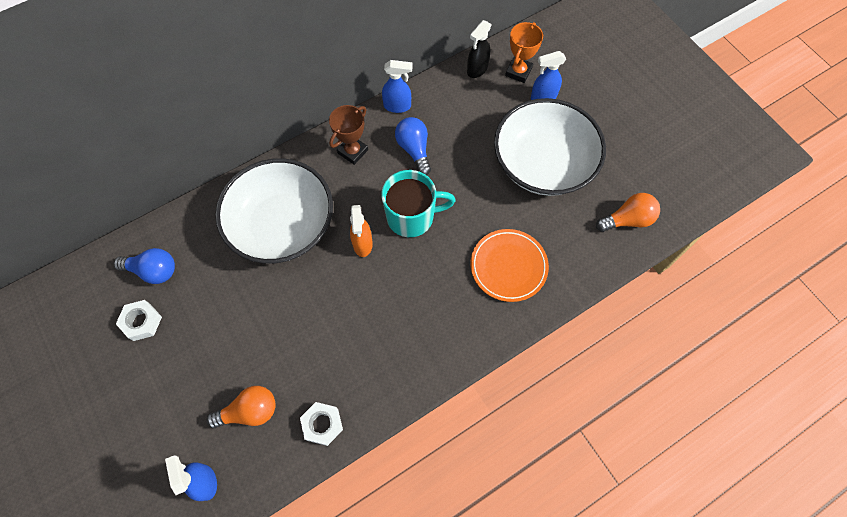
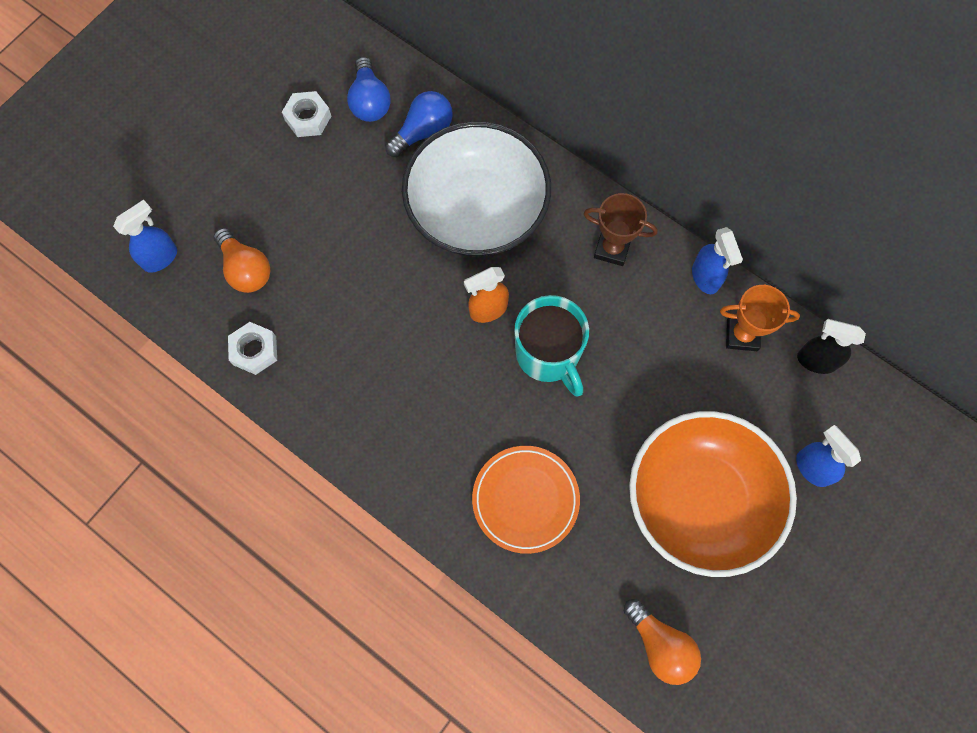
camera: 70 degrees right, 5 degrees up
(414, 149) = (648, 323): blue light bulb -> blue light bulb (423, 132)
(518, 72) = (840, 419): orange trophy -> orange trophy (742, 335)
(543, 164) = (700, 500): white bowl -> orange bowl

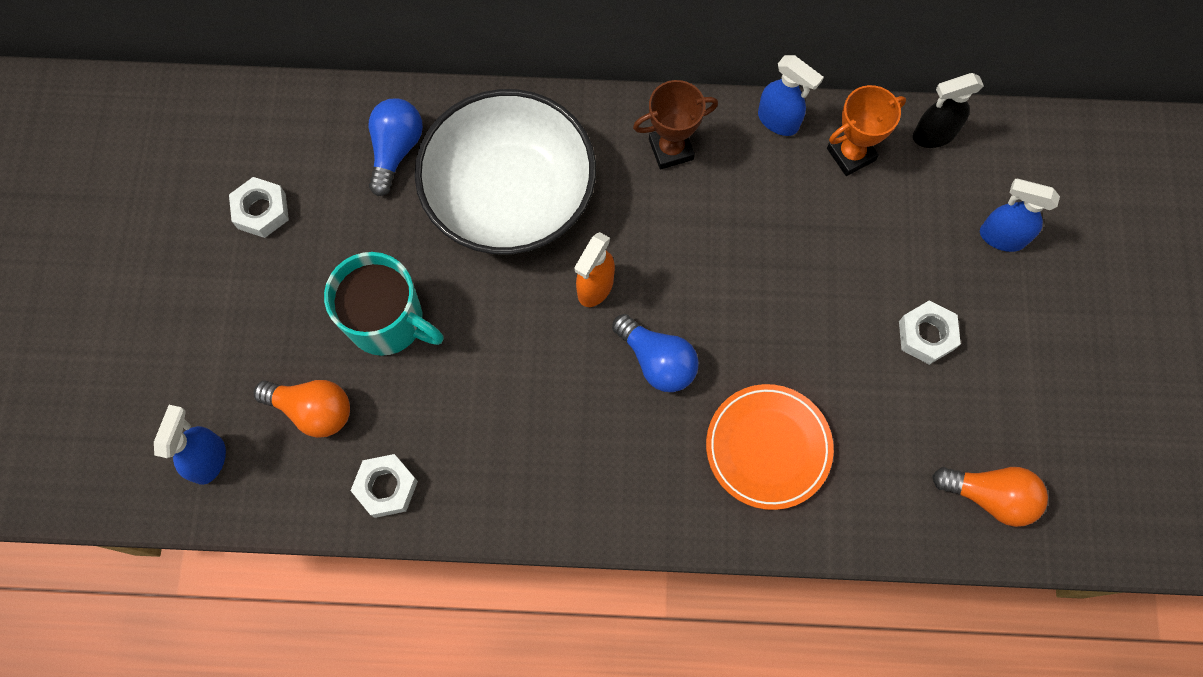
camera: 35 degrees left, 0 degrees up
(369, 101) = (316, 153): blue light bulb -> blue light bulb (657, 361)
(548, 355) = (686, 292): turquoise mug -> turquoise mug (388, 321)
(700, 500) = (926, 335): orange bowl -> white nut

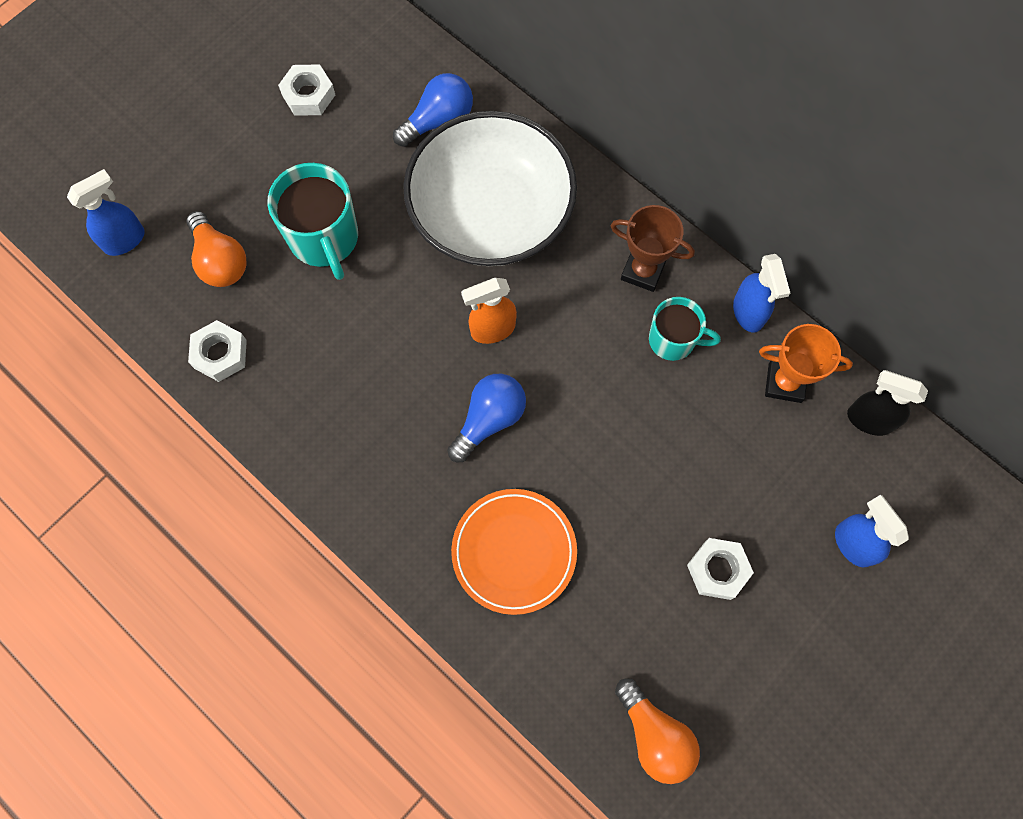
camera: 40 degrees right, 0 degrees up
(657, 361) = (489, 420): blue light bulb -> blue light bulb turned 135 degrees counterclockwise
(741, 185) = (673, 340): none -> turquoise mug

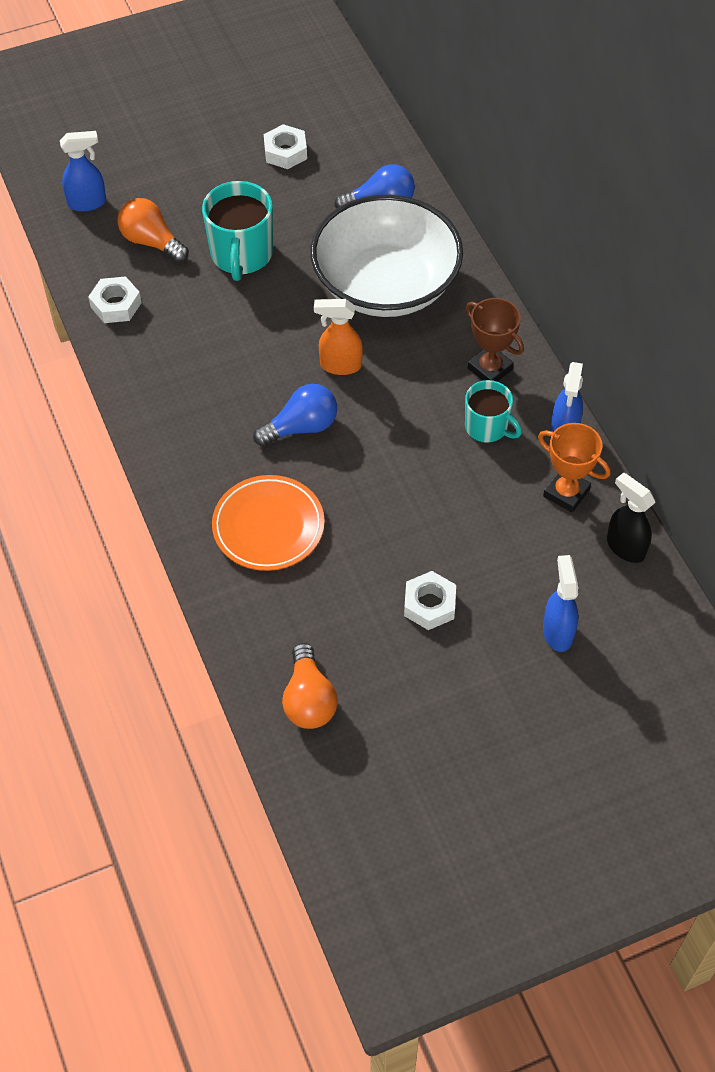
camera: 25 degrees right, 15 degrees down
(220, 261) = (152, 242): orange light bulb -> orange light bulb turned 135 degrees clockwise

